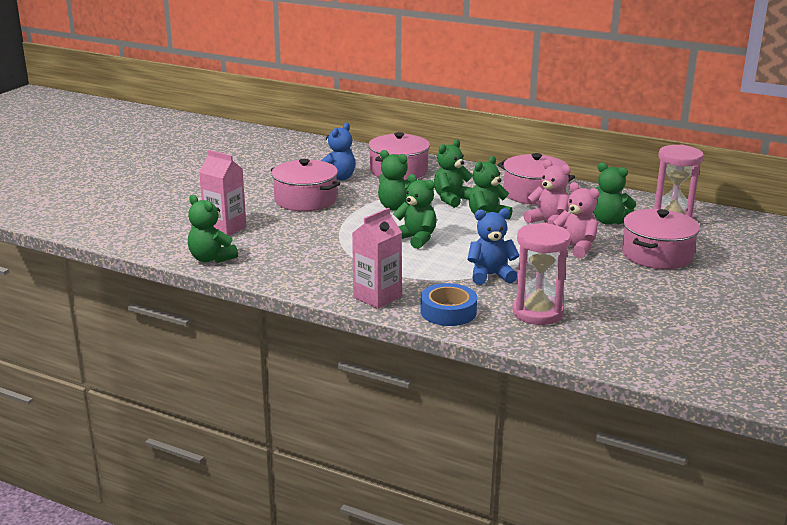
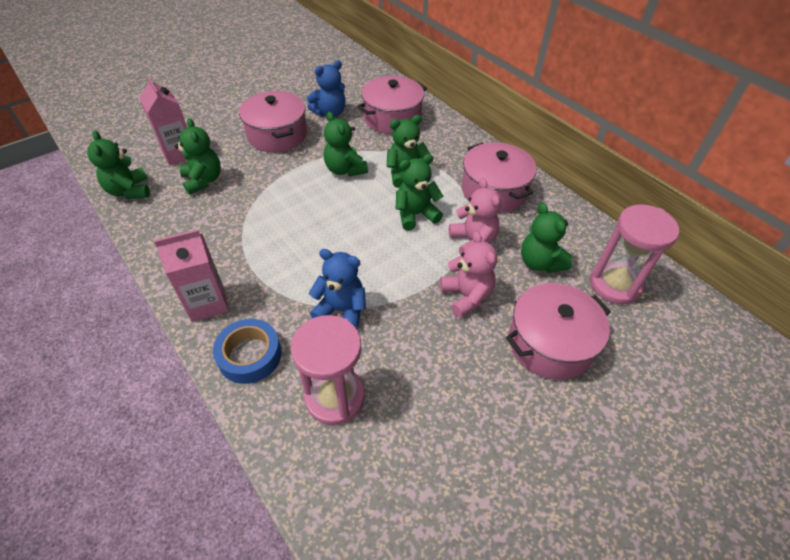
camera: 25 degrees right, 25 degrees up
(416, 239) = (321, 224): green teddy bear -> green teddy bear (203, 180)

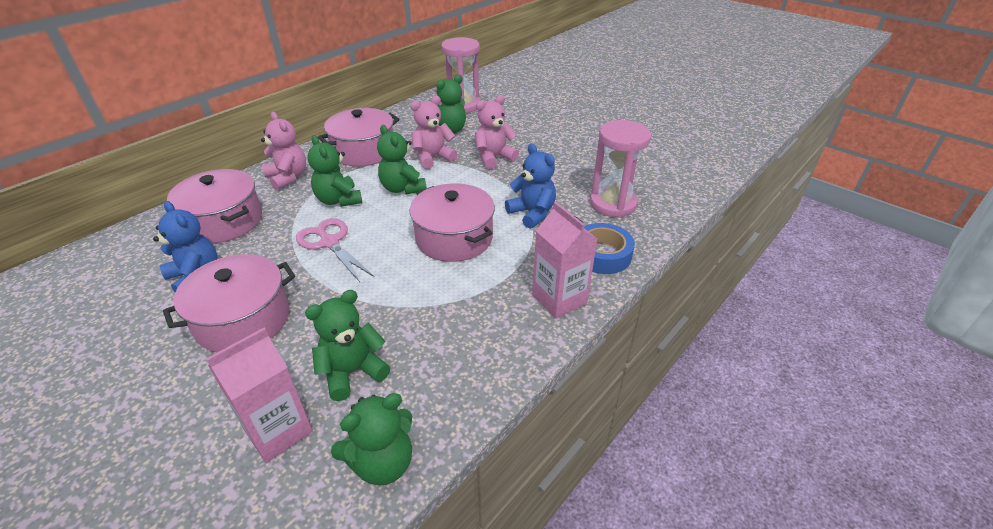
camera: 100 degrees left, 10 degrees down
(341, 310) = (532, 213): blue teddy bear -> blue teddy bear turned 135 degrees clockwise
(345, 169) = (330, 243): green teddy bear -> pink scissors
(451, 145) = (288, 177): none -> pink teddy bear
(550, 343) = (523, 126): pink pot -> pink pot (454, 238)

